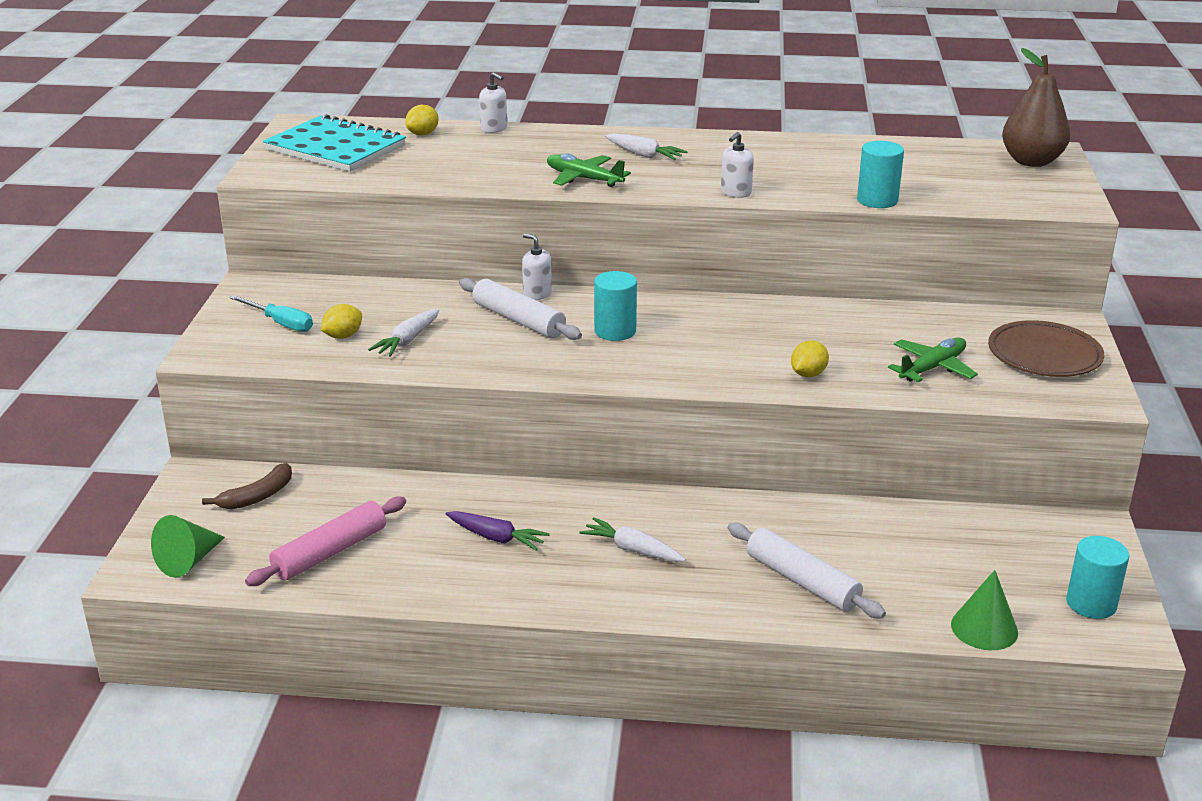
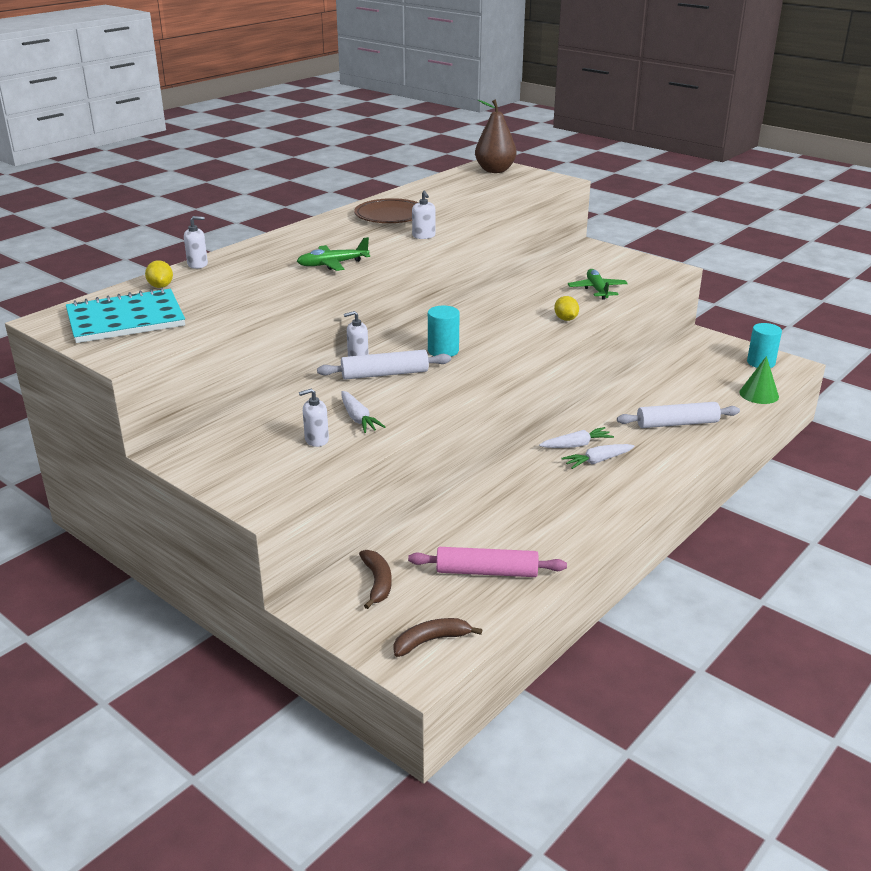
camera: 55 degrees left, 0 degrees up
(188, 561) = (431, 641): green cone -> brown banana
(281, 323) = (258, 458): turquoise screwdriver -> none
(330, 552) = (486, 572): pink rolling pin -> pink rolling pin turned 75 degrees counterclockwise
(343, 336) = (316, 440): yellow lemon -> white soap dispenser
(496, 538) = (537, 502): purple carrot -> none
(644, 155) = (325, 240): white carrot -> white carrot (576, 445)
(877, 200) = (489, 211): turquoise cylinder -> none
(1044, 355) = (616, 263): brown plate -> brown plate (390, 216)

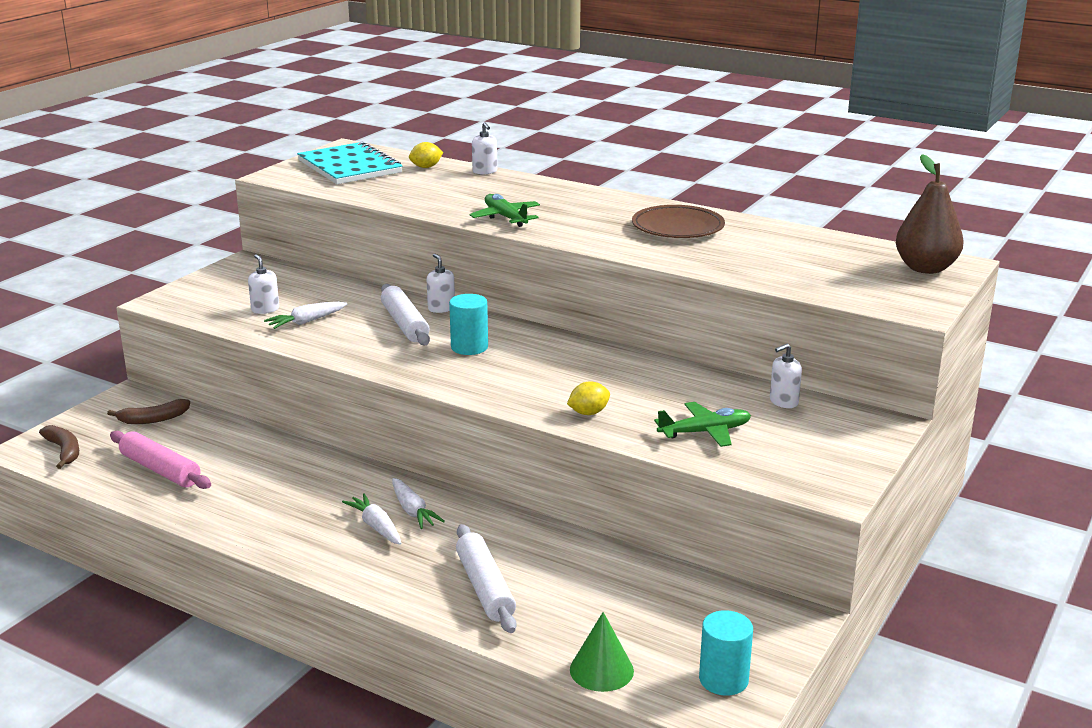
camera: 80 degrees right, 5 degrees down
(423, 236) = (616, 248): white soap dispenser -> white soap dispenser (783, 402)
(486, 572) = (160, 470): pink rolling pin -> pink rolling pin turned 45 degrees counterclockwise

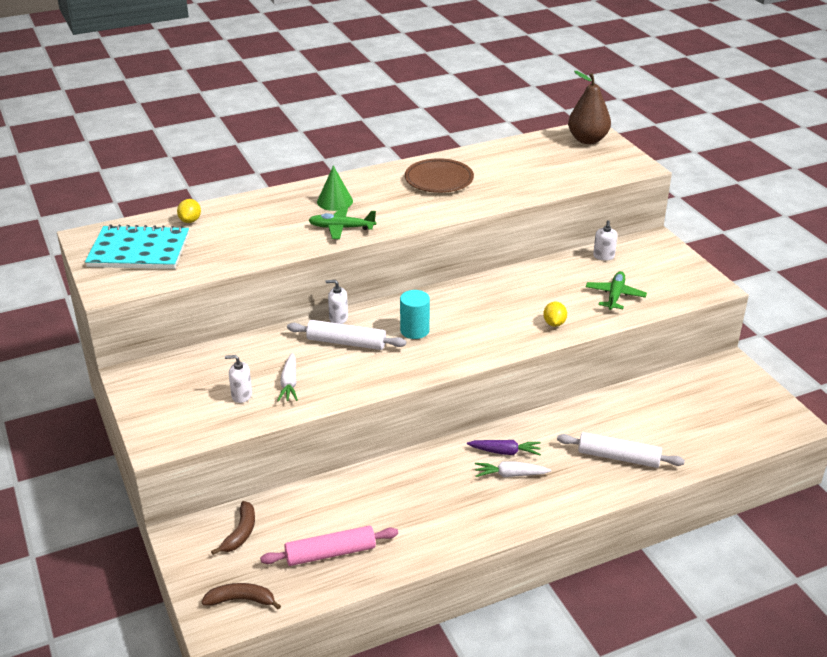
camera: 55 degrees left, 10 degrees up
(413, 511) = (505, 452): white carrot -> purple carrot
(485, 171) = (236, 202): white soap dispenser -> none
(601, 670) = (730, 448): green cone -> green cone (335, 201)
(723, 679) = (766, 411): turquoise cylinder -> none

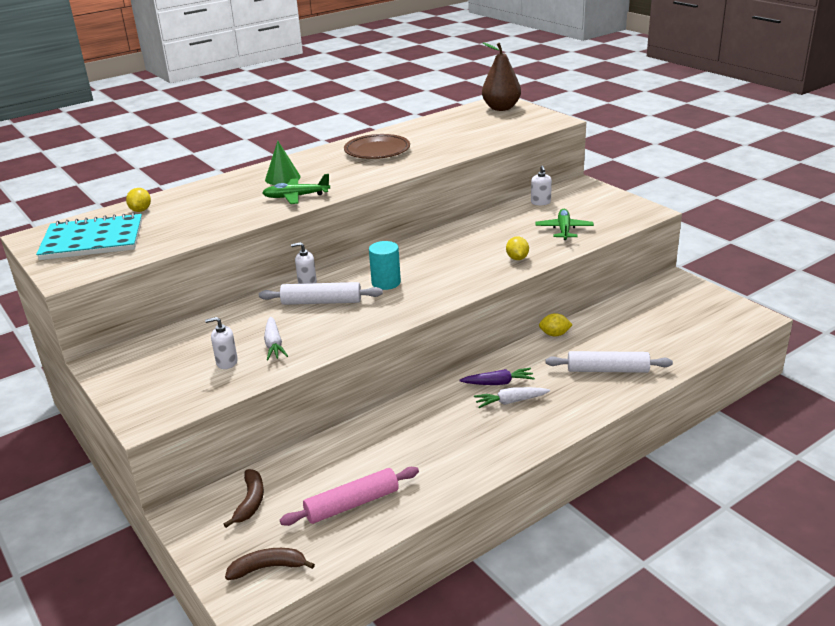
camera: 10 degrees left, 5 degrees down
(580, 407) = (554, 334): none -> yellow lemon

